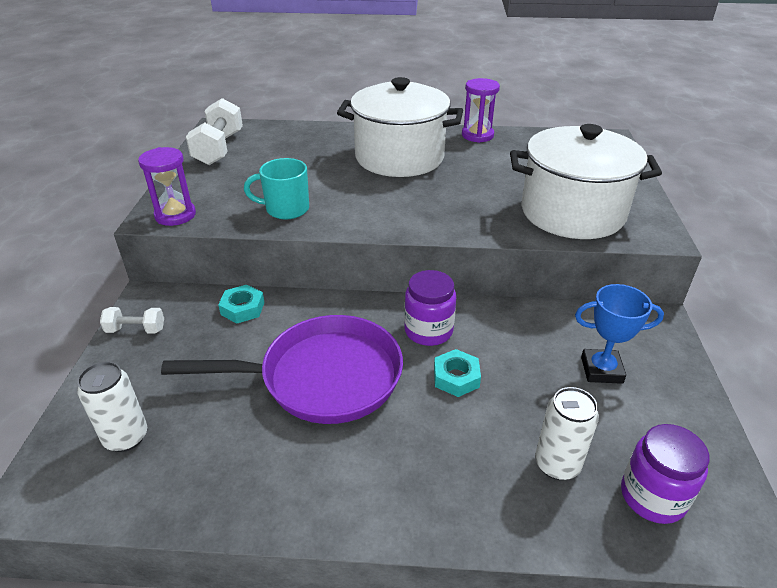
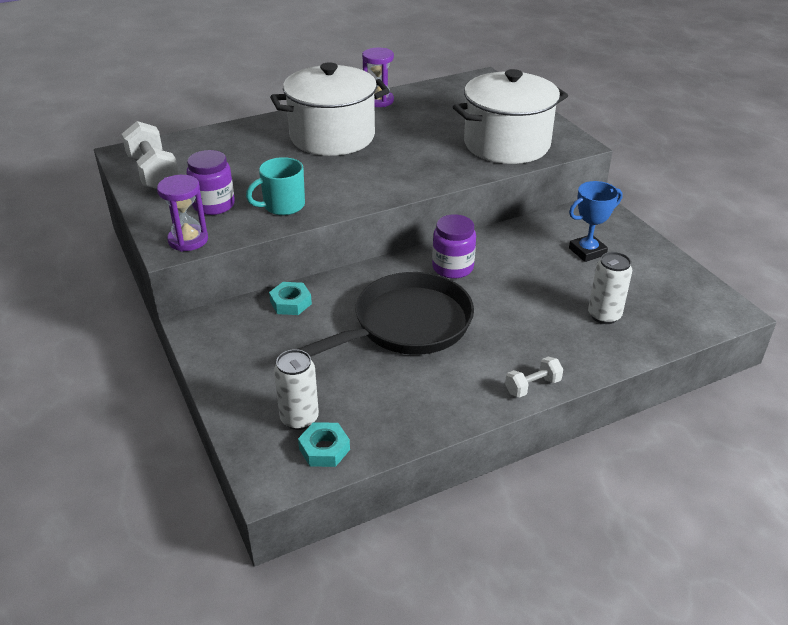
camera: 30 degrees left, 0 degrees up
(136, 330) = (215, 350): white dumbbell -> white dumbbell (532, 386)
(322, 377) = (406, 325): purple pan -> black pan
(456, 377) = (499, 290): turquoise nut -> turquoise nut (324, 449)
(652, 496) = (668, 311): purple jar -> purple jar (214, 205)

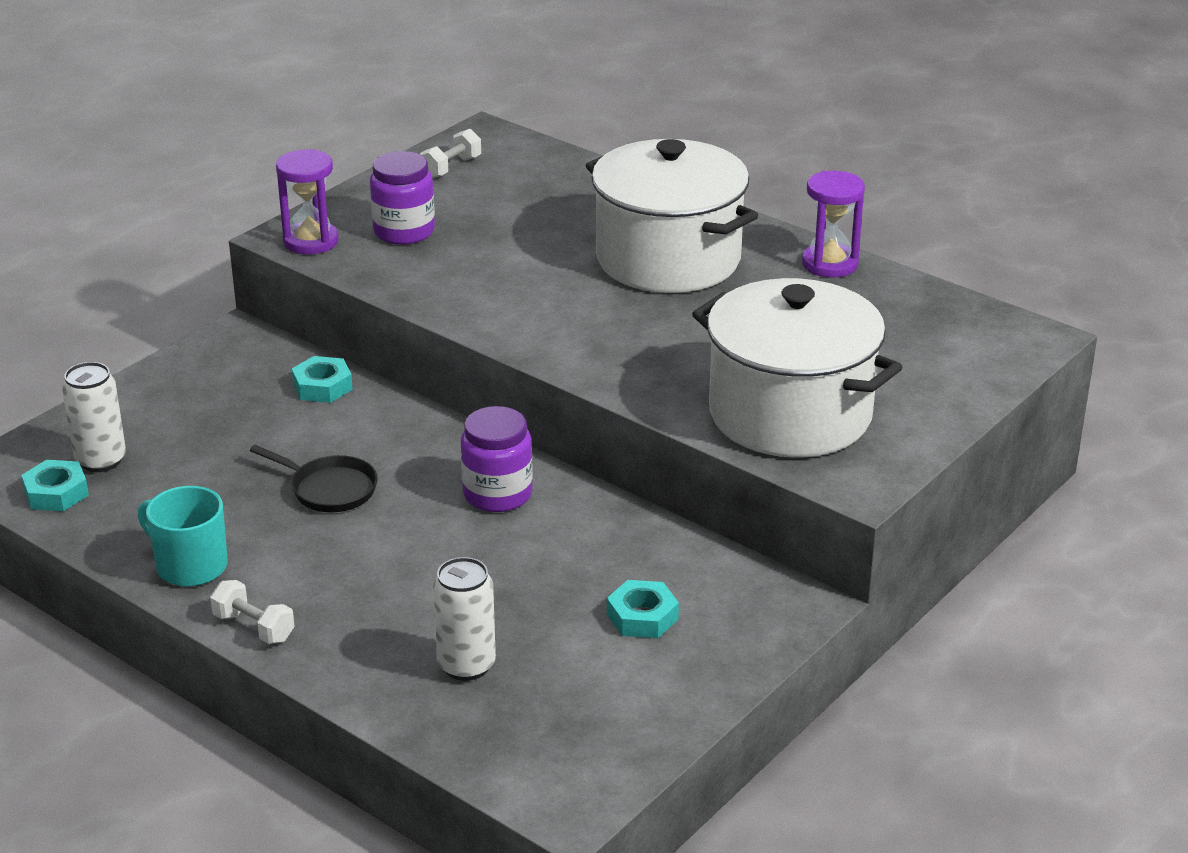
camera: 65 degrees right, 5 degrees down
(153, 173) = (451, 167): white dumbbell -> white dumbbell, size x0.54
(283, 206) = (439, 278): turquoise mug -> turquoise mug (190, 566)
(406, 325) = (329, 489): black pan -> black pan, size x0.48
(587, 251) = (642, 617): blue trophy -> turquoise nut

